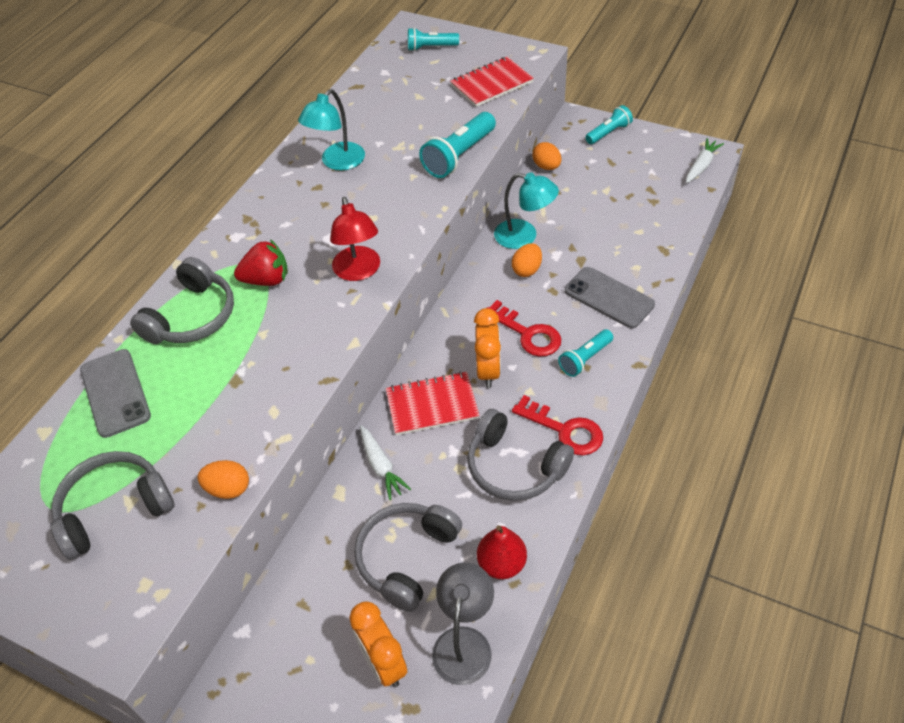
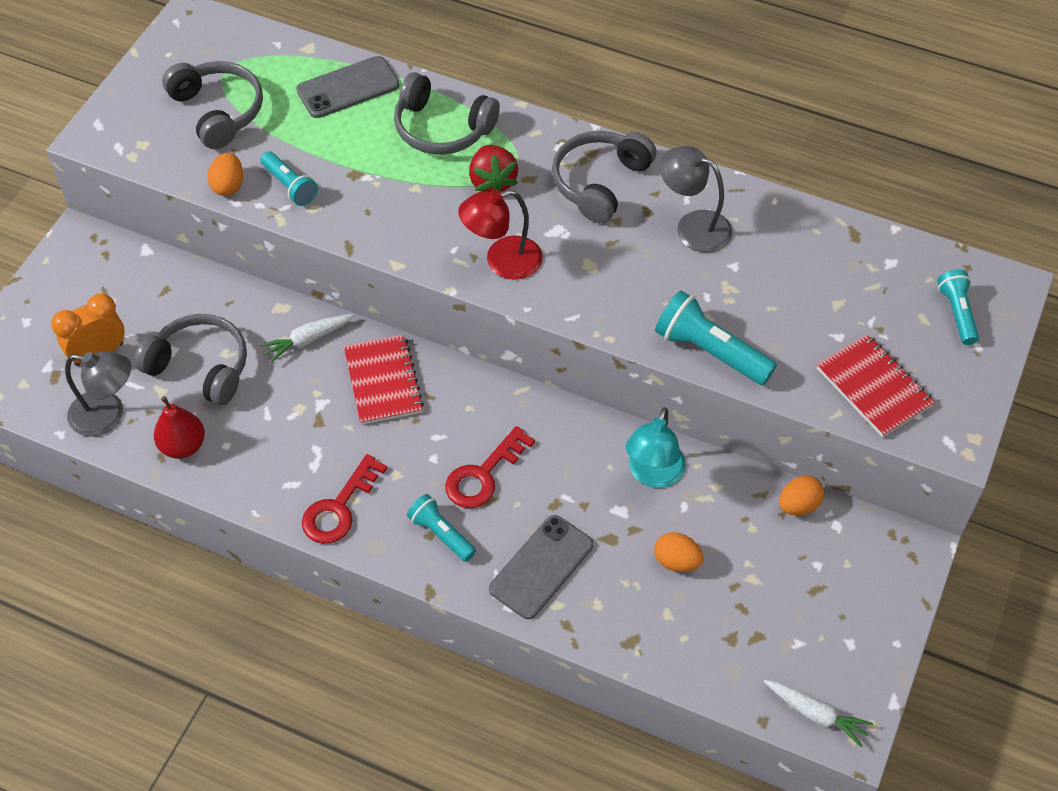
camera: 85 degrees right, 5 degrees up
(337, 162) = (693, 226): turquoise lamp -> grey lamp
(488, 371) = (428, 434): orange clock -> none
(514, 466) = (295, 458): grey headphones -> grey headphones (600, 183)
(527, 270) = (591, 476): orange egg -> orange egg (676, 561)
(608, 133) = (885, 591): turquoise flashlight -> turquoise flashlight (290, 186)

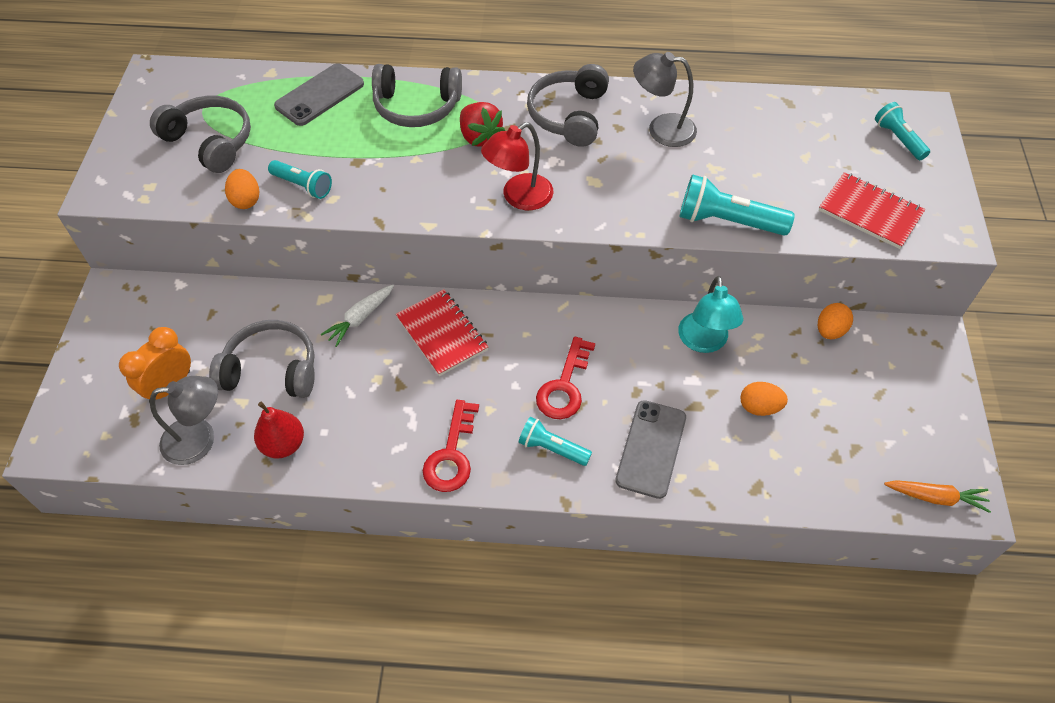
camera: 20 degrees left, 0 degrees up
(816, 714) = (935, 497): white carrot -> orange carrot

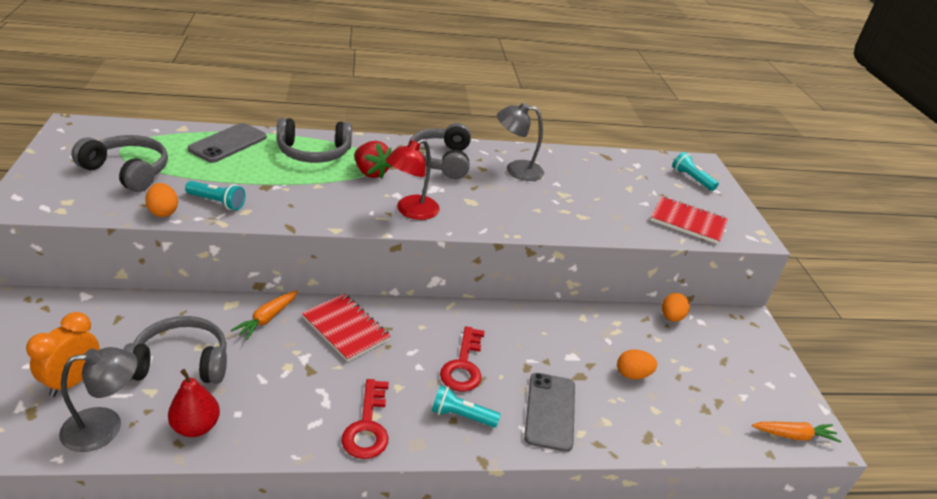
camera: 15 degrees left, 20 degrees down
(360, 318) = (267, 319): white carrot -> orange carrot
(704, 342) = (574, 328): turquoise lamp -> none
(727, 221) = (583, 227): turquoise flashlight -> none

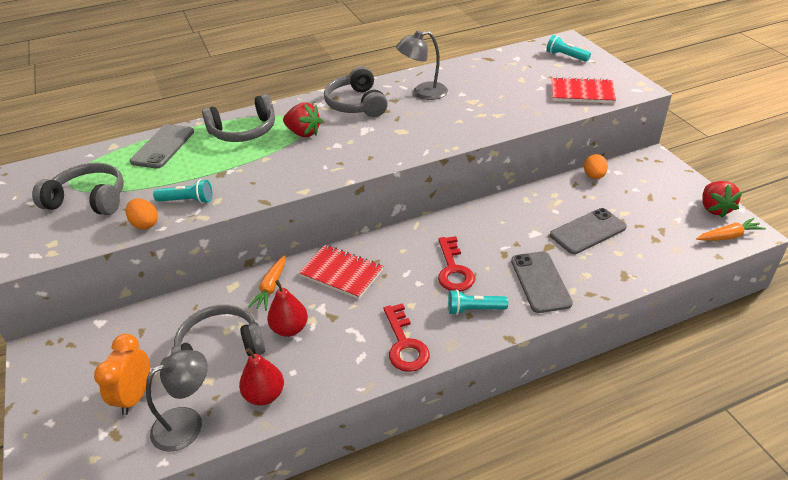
camera: 10 degrees left, 5 degrees up
(261, 367) = (290, 328): none -> red pear
(411, 211) = (357, 155): red lamp -> none
(632, 374) = (587, 231): orange egg -> grey phone
(793, 399) = (714, 209): none -> red strawberry

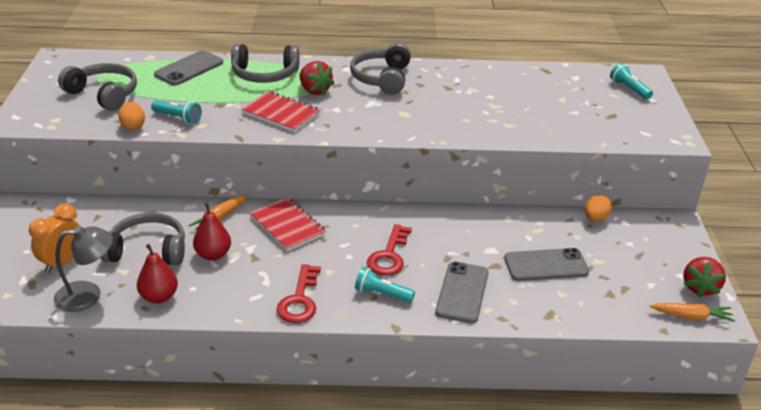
camera: 20 degrees right, 5 degrees down
(423, 93) = (452, 85): grey lamp -> none
(582, 93) = (613, 128): red notebook -> red notebook (281, 114)

